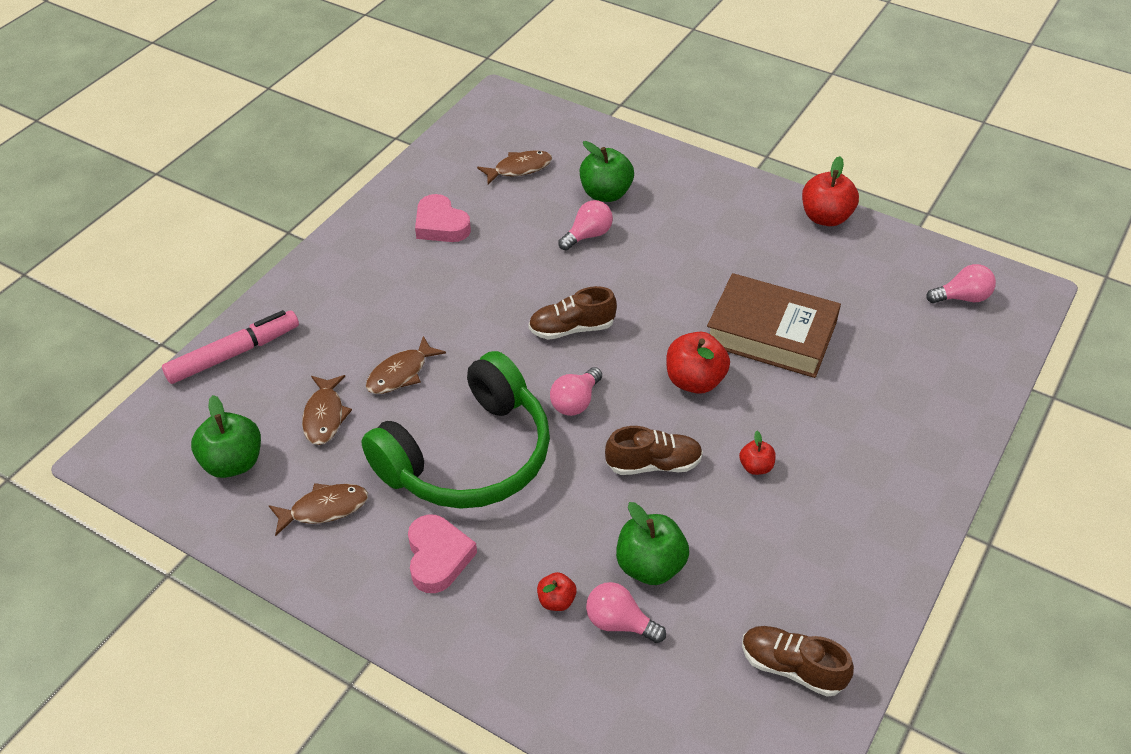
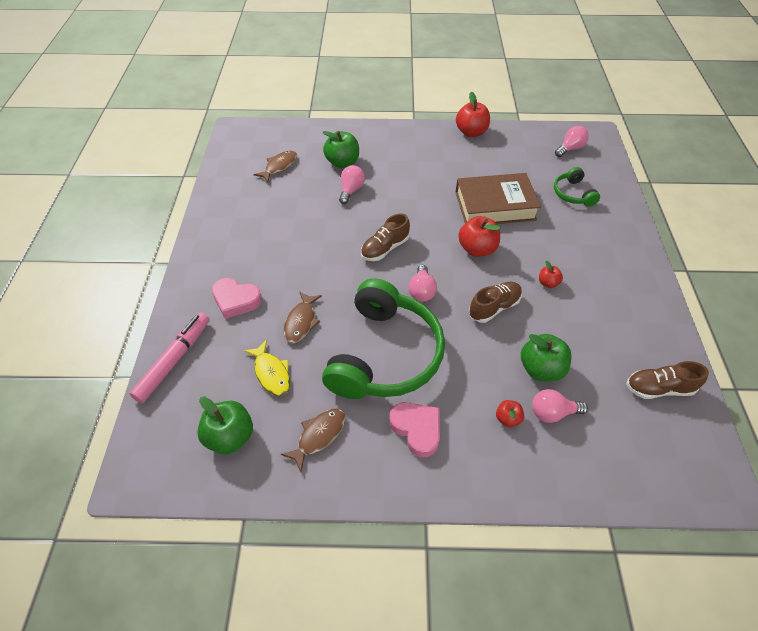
camera: 30 degrees left, 5 degrees up
(324, 416) = (271, 373): brown fish -> yellow fish
(441, 225) = (255, 218): pink heart -> pink heart (236, 300)
(905, 364) = (573, 194): none -> green headphones

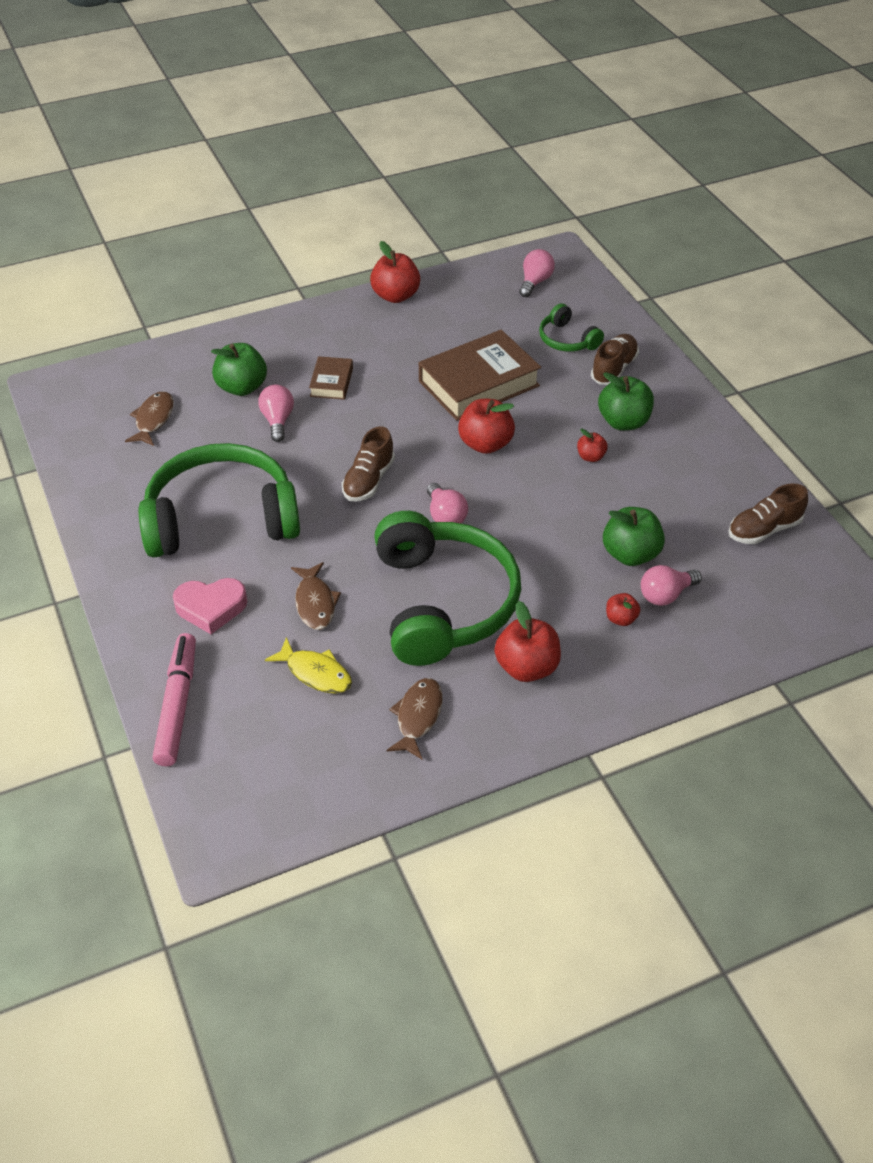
camera: 25 degrees left, 5 degrees down
(230, 436) = (310, 758): green apple -> green apple (623, 422)
(279, 242) = (221, 518): none -> green headphones
(399, 176) = (331, 382): none -> brown book
(416, 429) = (527, 667): pink heart -> red apple
(494, 307) = (543, 505): brown shoe -> brown shoe (614, 369)

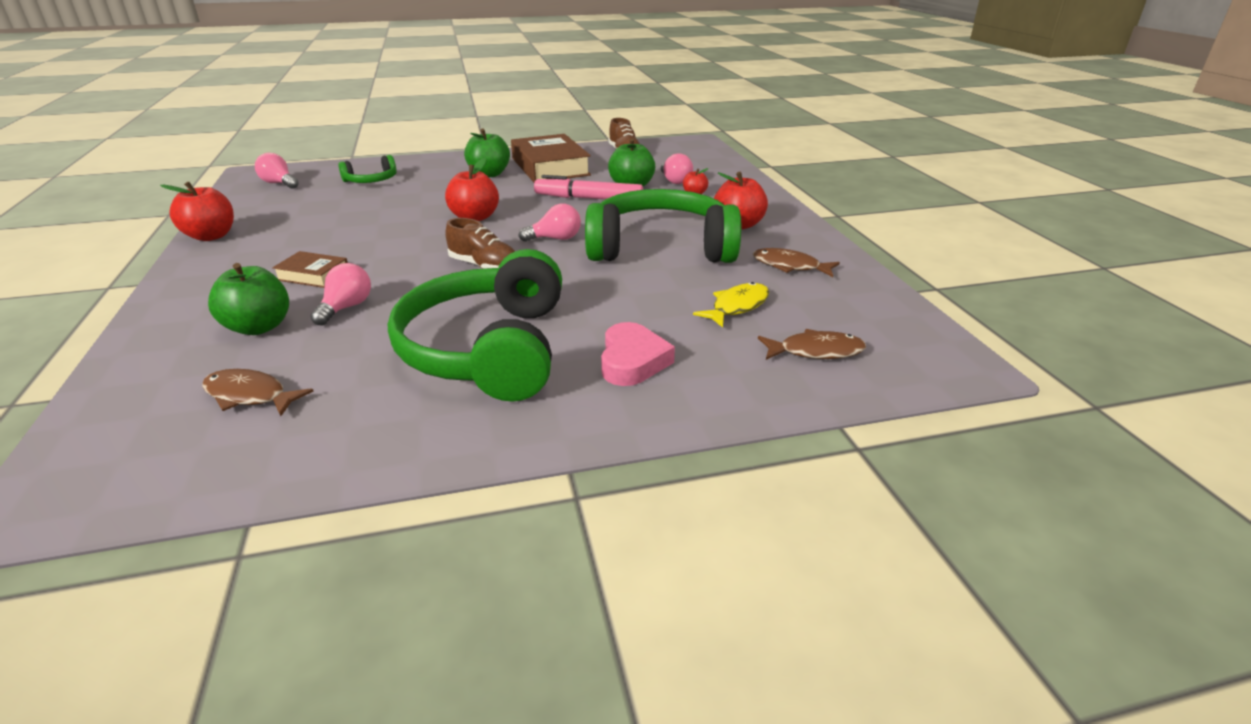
camera: 80 degrees left, 15 degrees down
(177, 706) = (780, 388): pink marker -> pink marker (589, 198)
(278, 421) = (346, 308): pink light bulb -> pink light bulb turned 105 degrees clockwise
(315, 603) = (644, 302): brown fish -> brown fish (816, 351)
(479, 383) = (392, 213): brown book -> brown book (550, 167)
(590, 457) = (520, 186): red apple -> none
(614, 369) = (425, 171): brown shoe -> none

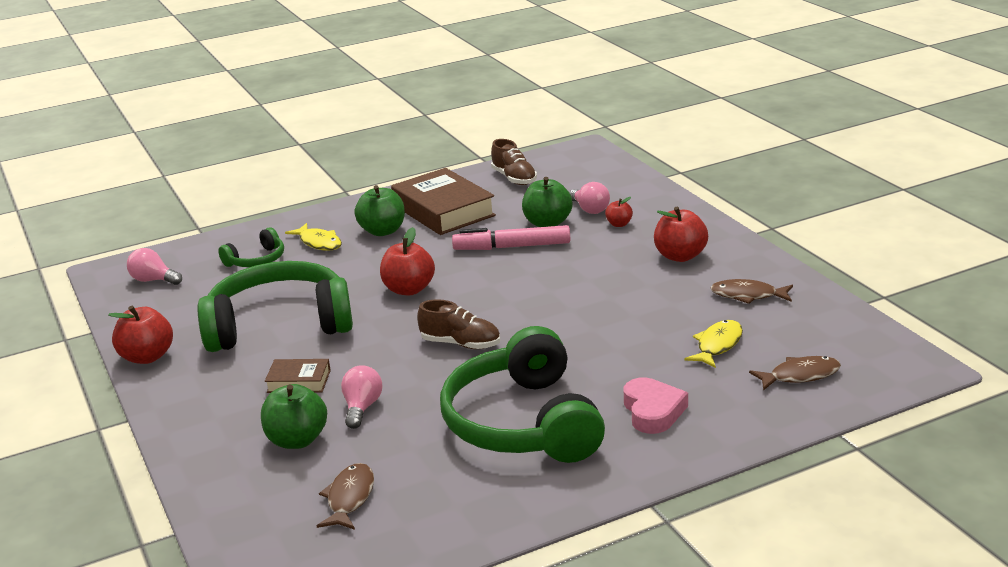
camera: 10 degrees left, 5 degrees down
(250, 395) = (349, 498): brown fish -> brown fish turned 90 degrees clockwise
(431, 175) = (319, 243): none -> yellow fish
(555, 239) = (509, 301): pink light bulb -> none
(661, 247) = (618, 294): green headphones -> green headphones (279, 324)

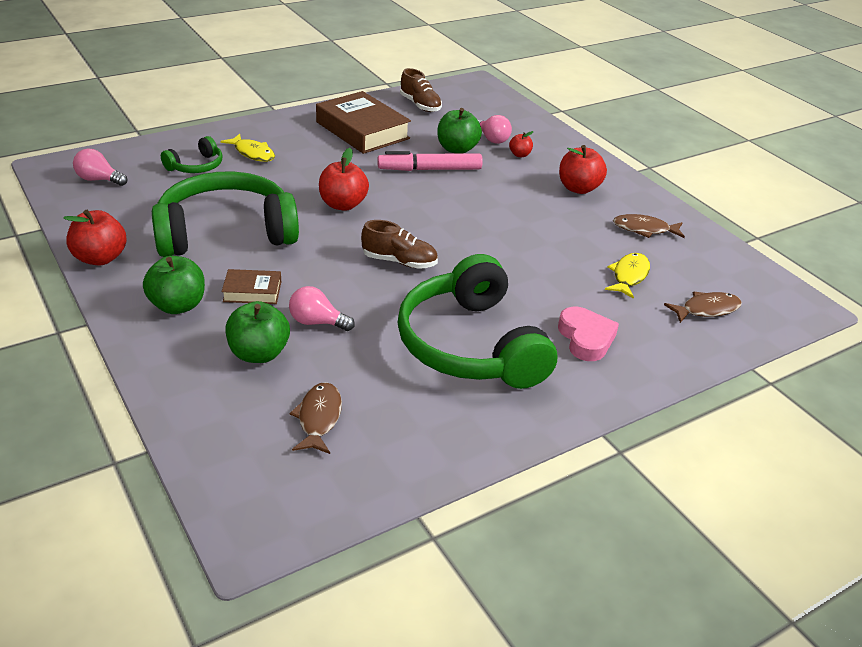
camera: 10 degrees left, 10 degrees up
(362, 408) = (317, 322): pink light bulb -> pink light bulb turned 75 degrees counterclockwise
(382, 231) = (310, 146): green apple -> green apple (178, 305)

